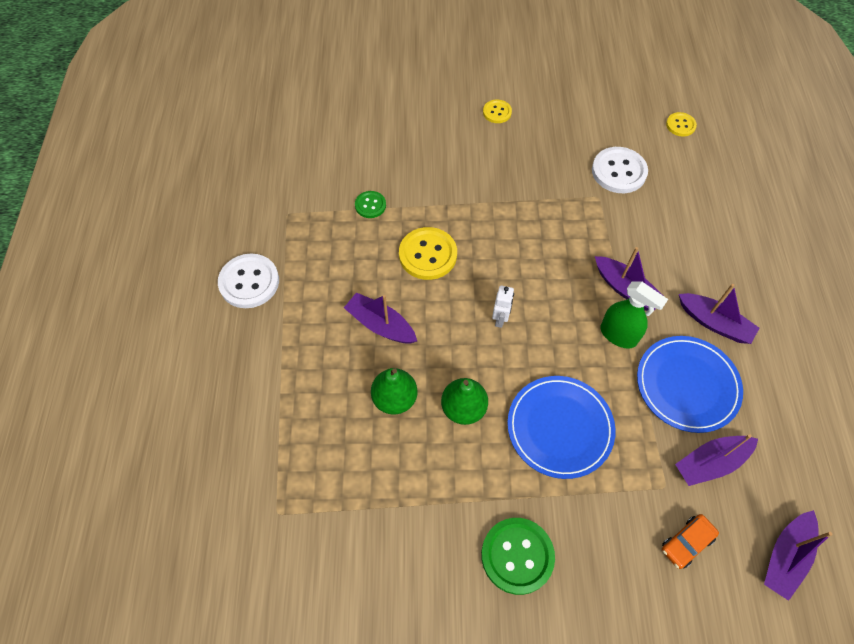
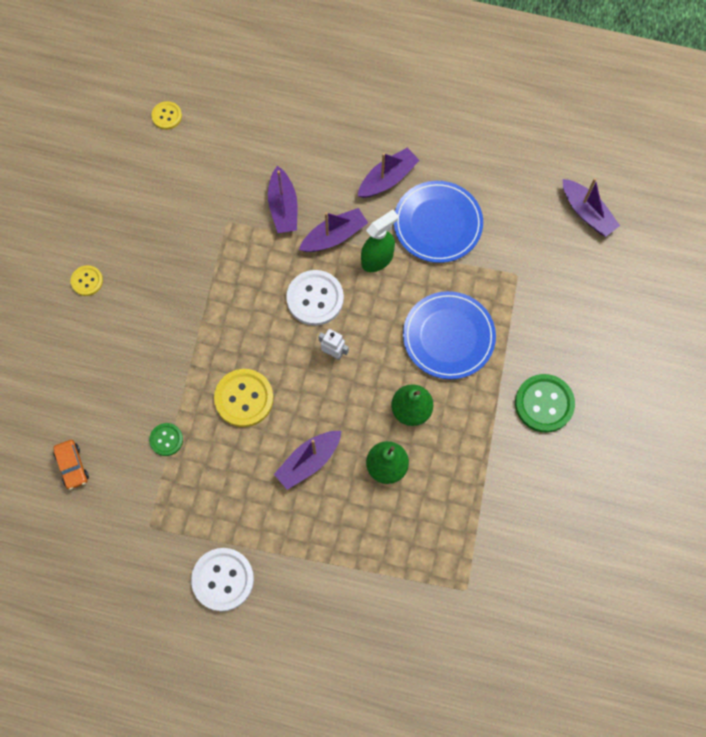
camera: 75 degrees left, 10 degrees up
(618, 171) = (203, 193): white button -> white button (315, 298)
(686, 543) = (562, 276): orange car -> orange car (72, 466)
(710, 463) = (506, 233): purple boat -> purple boat (283, 207)

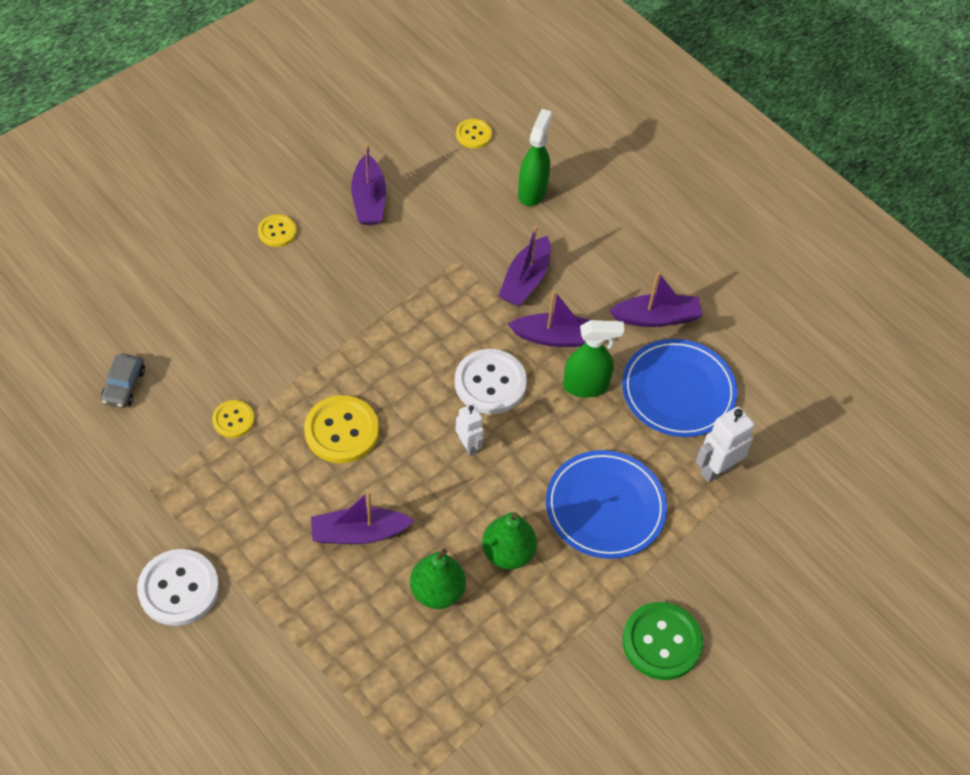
camera: 30 degrees right, 15 degrees down
(72, 466) = (124, 385): orange car -> grey car
(166, 439) = (233, 420): green button -> yellow button
(239, 135) = (532, 191): none -> green spray bottle
(498, 263) = (716, 469): none -> white robot
(587, 213) = (858, 480): purple boat -> purple boat (368, 200)

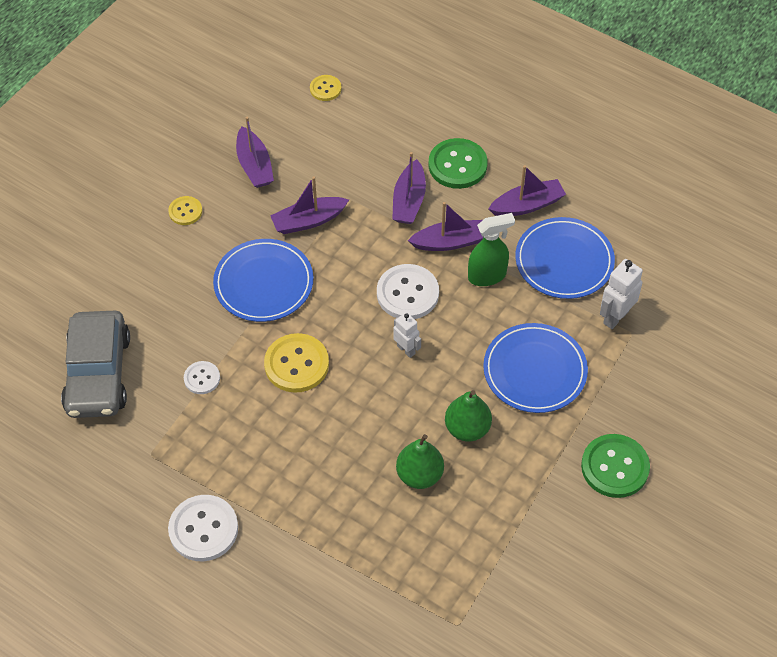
camera: 10 degrees left, 0 degrees up
(124, 385) = (98, 373): grey car -> grey car, size x2.25
(233, 420) = (202, 378): yellow button -> white button
(335, 331) = (263, 283): none -> blue plate
(359, 533) = (339, 444): purple boat -> purple boat (308, 221)
(532, 191) = (390, 125): green spray bottle -> none
(592, 254) = (457, 165): none -> green button

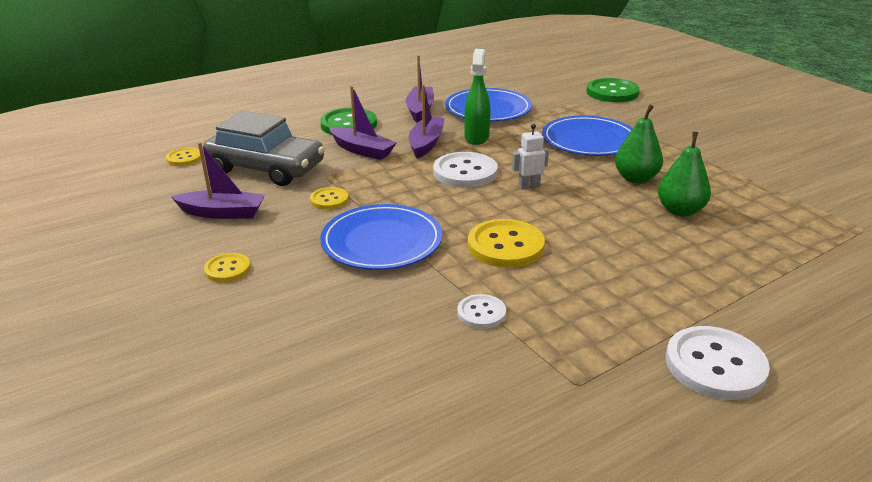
camera: 65 degrees left, 25 degrees down
(98, 373) = (411, 403): grey car -> grey car (266, 168)
(308, 221) = (329, 200): purple boat -> yellow button
(615, 317) = (556, 104): white robot -> none
(615, 467) = (701, 133): green button -> green button (612, 92)

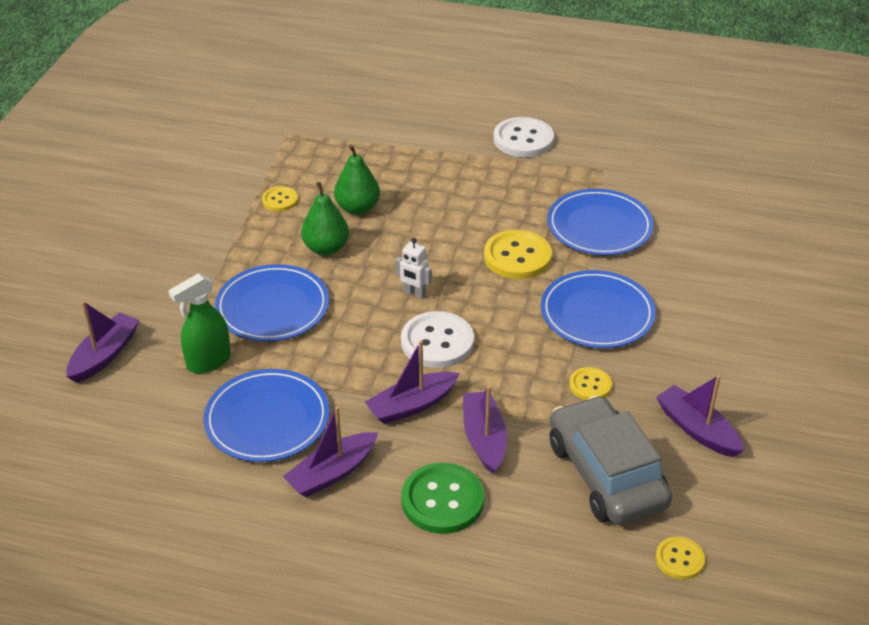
camera: 135 degrees left, 10 degrees up
(227, 269) = (735, 359): yellow button -> yellow button (280, 200)
(476, 137) = (354, 381): green spray bottle -> green spray bottle (208, 361)
(481, 313) = (599, 226): white button -> blue plate
(612, 92) = (105, 355): green button -> purple boat

